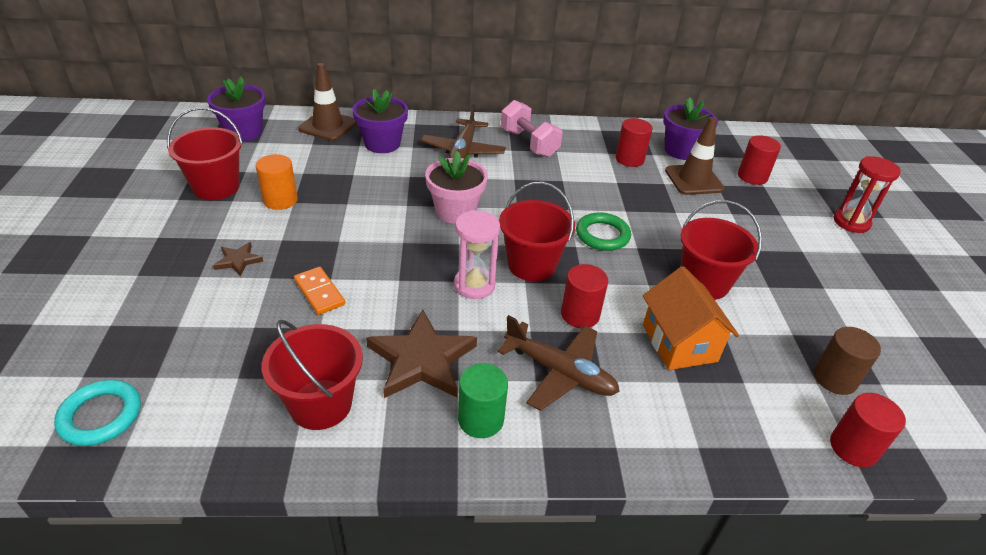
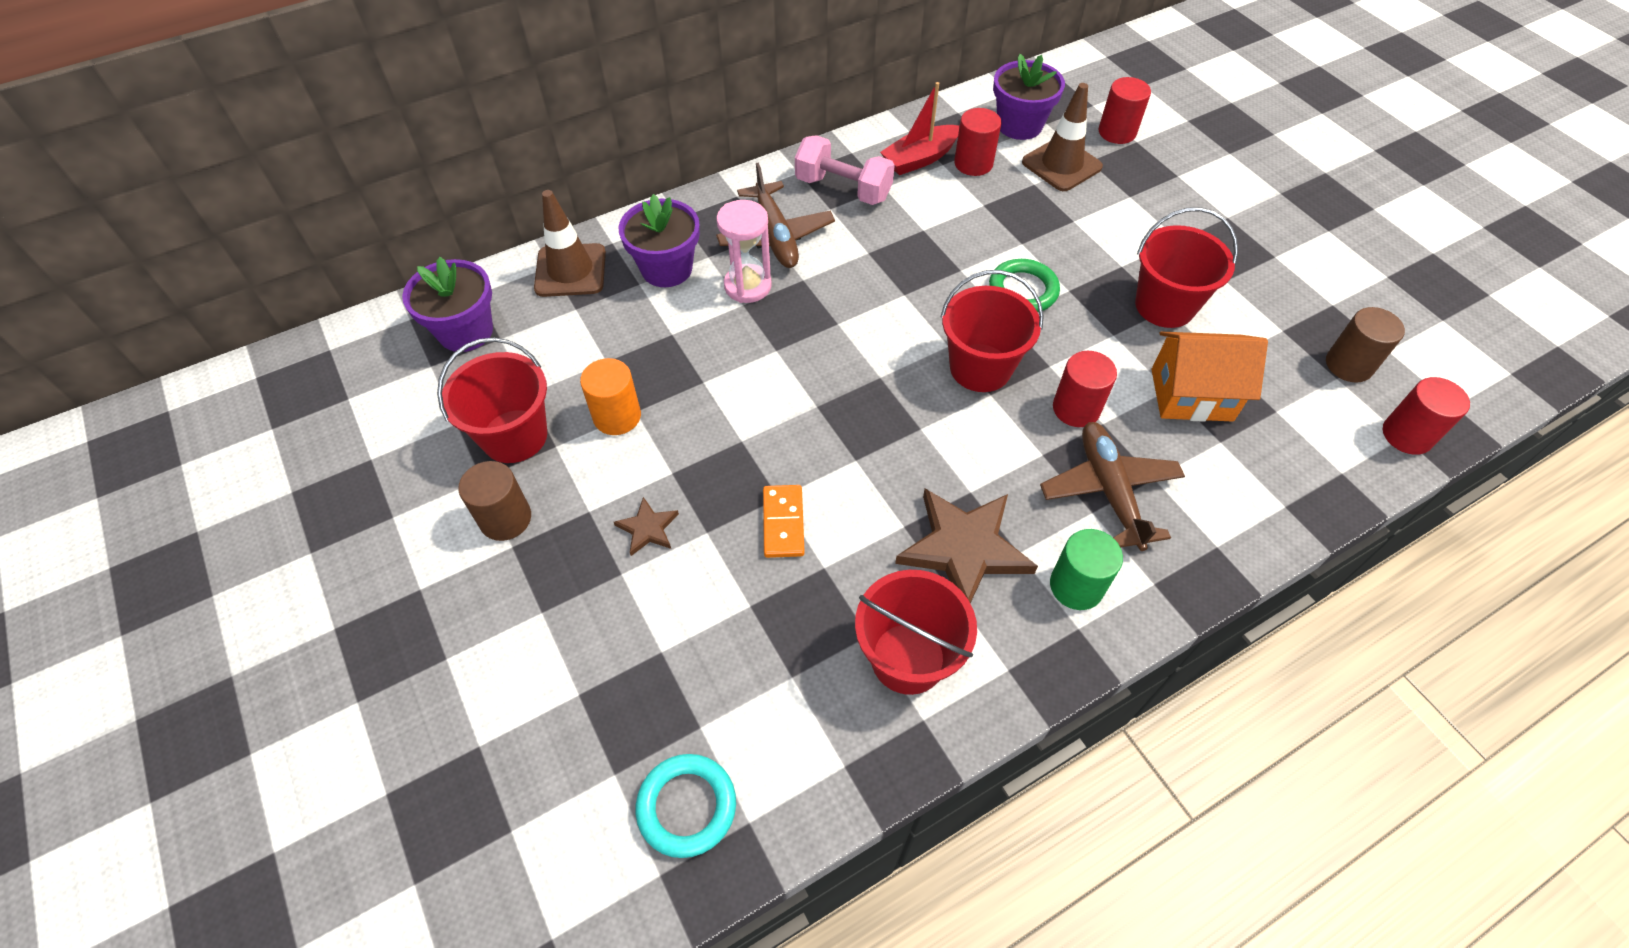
camera: 25 degrees left, 15 degrees up
(169, 222) = (505, 519): none -> brown cylinder
(319, 292) = (783, 523): orange domino -> orange domino turned 60 degrees clockwise
(455, 211) = (840, 332): pink flower pot -> none
(474, 285) = (942, 426): pink hourglass -> pink hourglass (748, 286)
(560, 373) = (1109, 490): brown plane -> brown plane turned 105 degrees counterclockwise
(595, 145) = (920, 158): none -> red boat
(679, 343) = (1191, 395): orange house -> orange house turned 45 degrees counterclockwise
(851, 222) = (1249, 155): red hourglass -> none

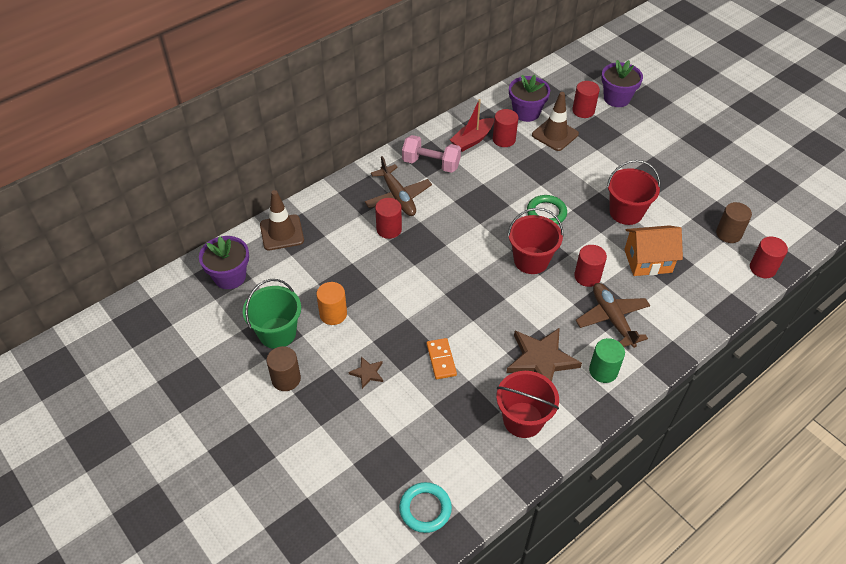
camera: 10 degrees left, 5 degrees down
(514, 436) = (277, 333): red bucket -> green bucket
(667, 269) = (339, 224): purple flower pot -> purple flower pot (616, 98)
(748, 286) = (389, 229): pink hourglass -> red cylinder

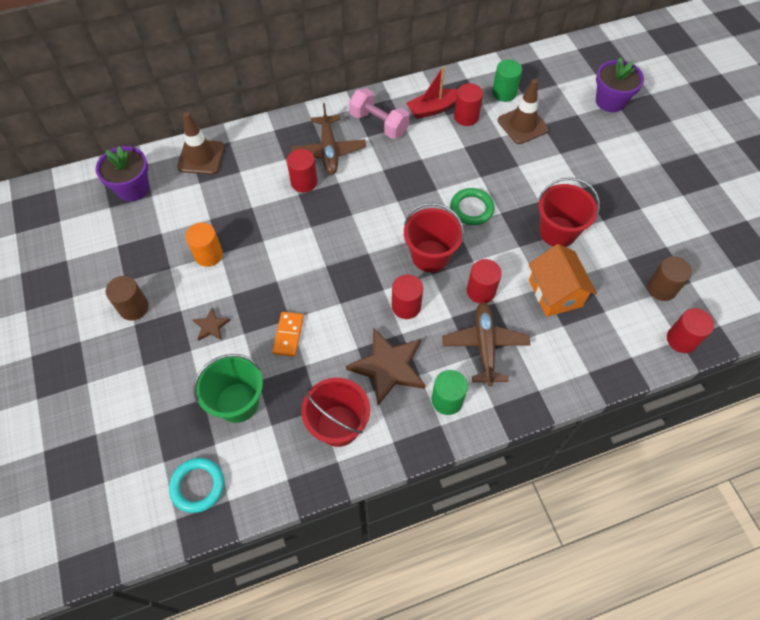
camera: 20 degrees right, 10 degrees up
(277, 333) = (148, 258): green bucket -> green bucket (238, 402)
(526, 112) = (504, 93): purple flower pot -> green cylinder
(583, 111) = (566, 106): red cylinder -> red cylinder (406, 306)
(648, 261) = (555, 293): orange house -> orange house turned 60 degrees clockwise

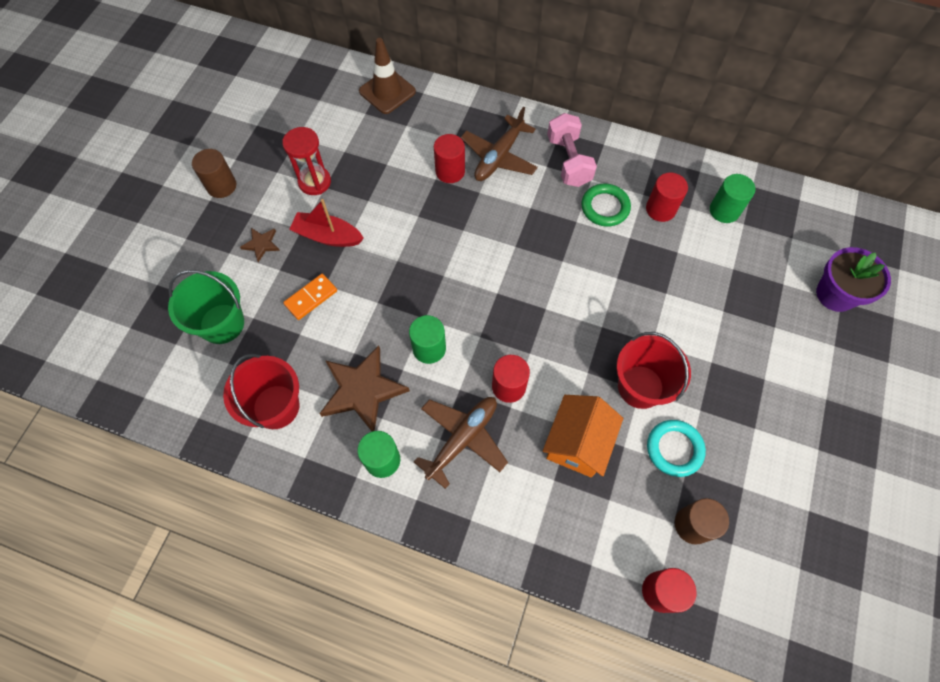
camera: 40 degrees right, 5 degrees up
(133, 188) = (311, 84): purple flower pot -> none
(198, 486) = (134, 367): turquoise ring -> turquoise ring (674, 449)
(208, 255) = (314, 182): orange cylinder -> red hourglass
(406, 306) = (429, 348): red cylinder -> green cylinder
(430, 256) = (495, 319): red bucket -> none
(433, 109) = (635, 180): red boat -> red boat (327, 236)
(471, 209) = (577, 302): green ring -> green ring (605, 207)
(523, 125) = (711, 256): brown traffic cone -> none

